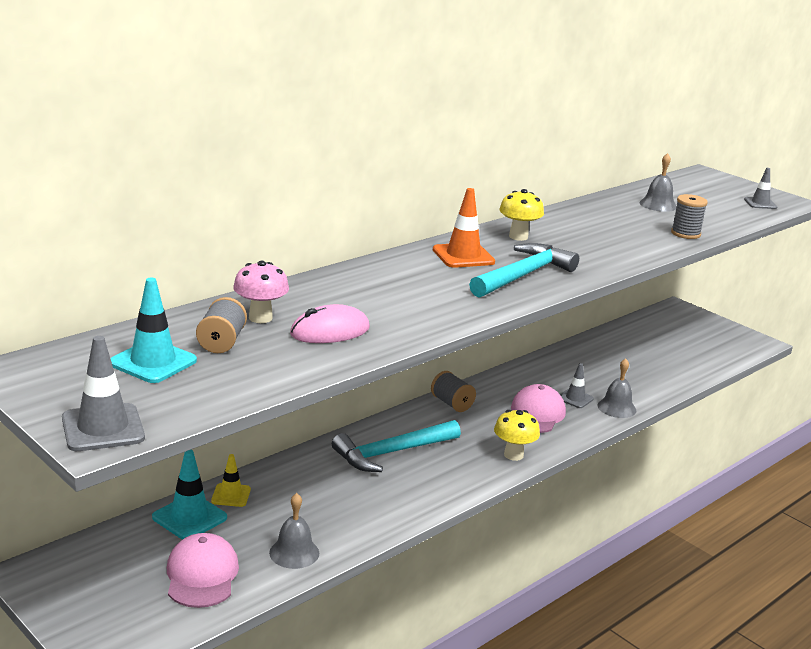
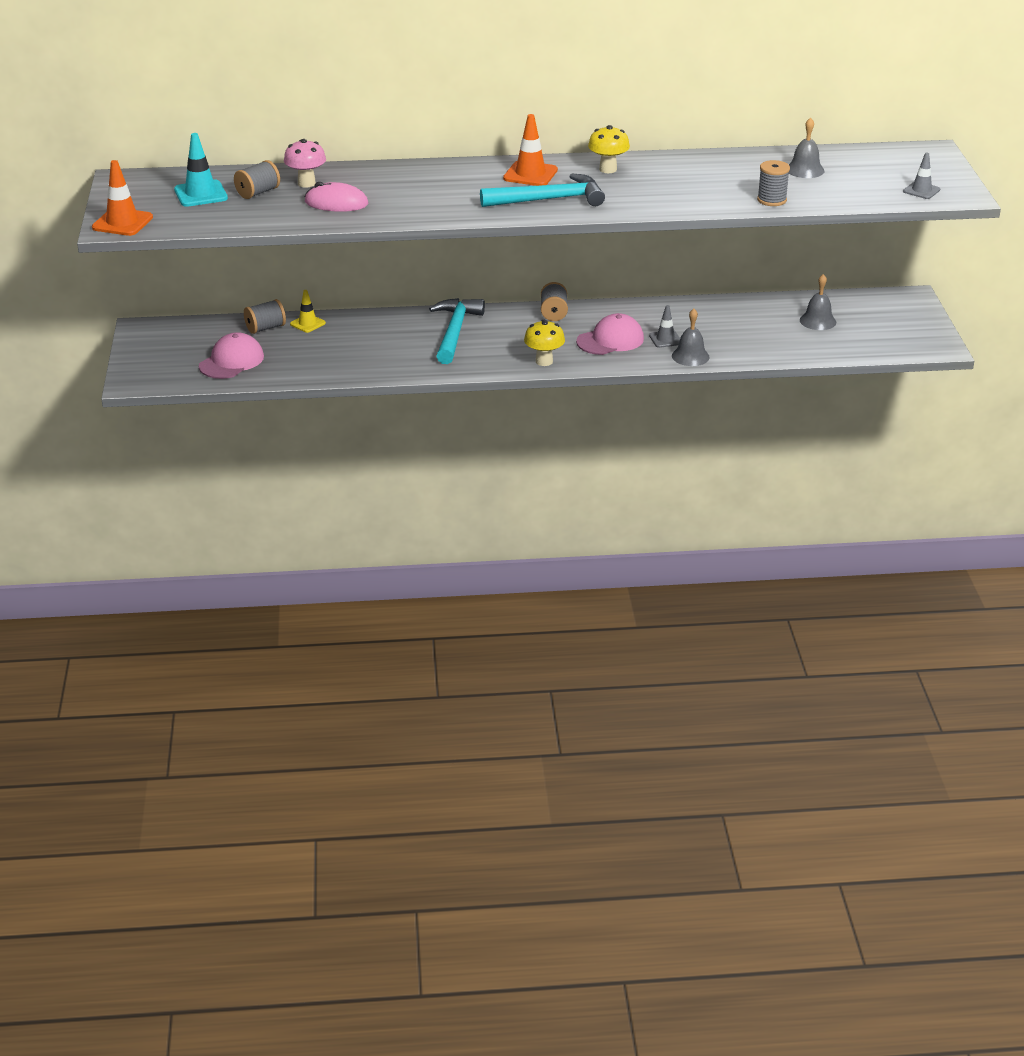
camera: 40 degrees right, 10 degrees up
(103, 428) = (122, 222): grey traffic cone -> orange traffic cone
(189, 517) = (265, 328): turquoise traffic cone -> grey spool
(294, 553) = (301, 368): grey bell -> grey bell (817, 321)
(392, 453) = (454, 332): turquoise hammer -> turquoise hammer turned 90 degrees clockwise

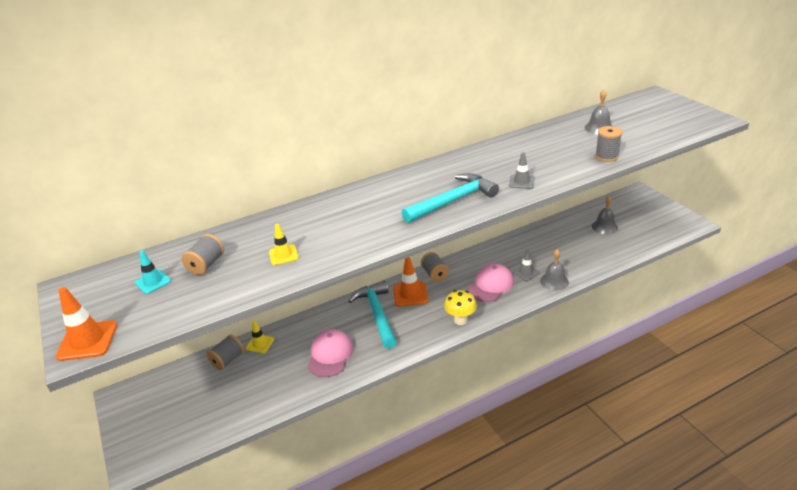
camera: 20 degrees left, 0 degrees up
(201, 194) = (153, 282): turquoise traffic cone -> turquoise traffic cone, size x0.63
(231, 361) = (216, 406): pink cap -> pink cap (330, 355)
(306, 183) = (244, 242): pink mushroom -> none
(336, 203) = (283, 255): pink mouse -> yellow traffic cone
(530, 174) = (418, 183): orange traffic cone -> orange traffic cone (410, 294)
(608, 169) = (470, 163): yellow mushroom -> none
(921, 190) = (688, 123): grey traffic cone -> grey traffic cone (521, 182)

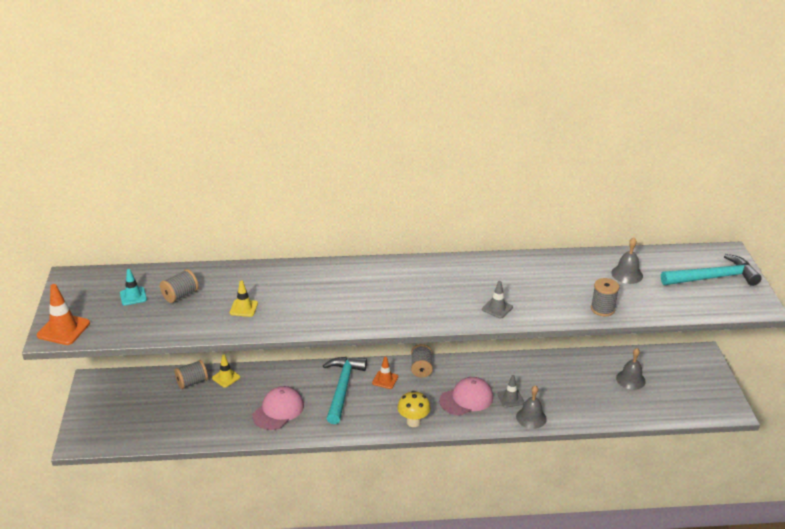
camera: 20 degrees right, 0 degrees up
(410, 294) = (385, 380): orange traffic cone -> orange traffic cone, size x0.63
(452, 201) = (419, 306): turquoise hammer -> turquoise hammer (713, 278)

